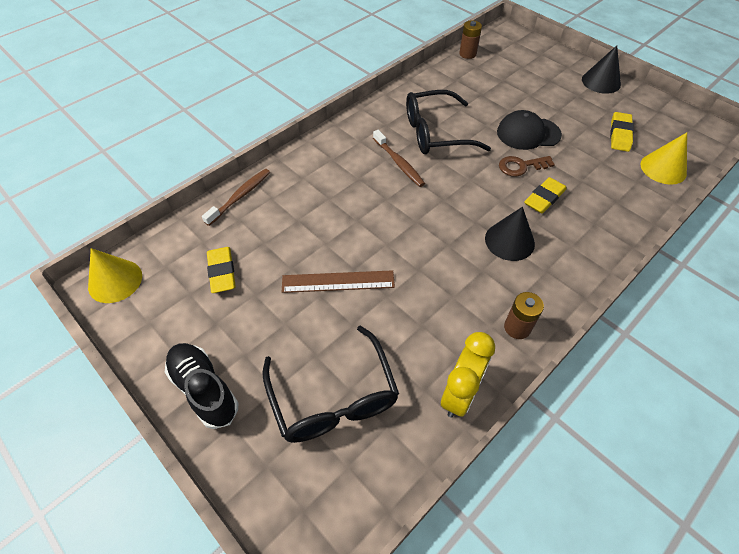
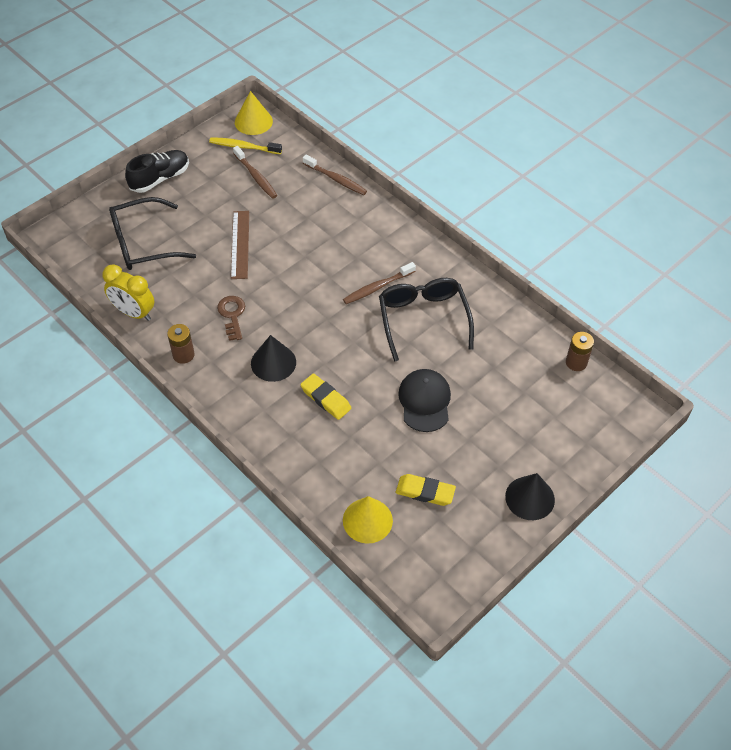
camera: 90 degrees right, 0 degrees up
(162, 289) = (243, 147): none -> yellow toothbrush
(222, 272) = (256, 177): yellow eraser -> brown toothbrush
(521, 166) = (372, 387): brown key -> brown key (232, 315)

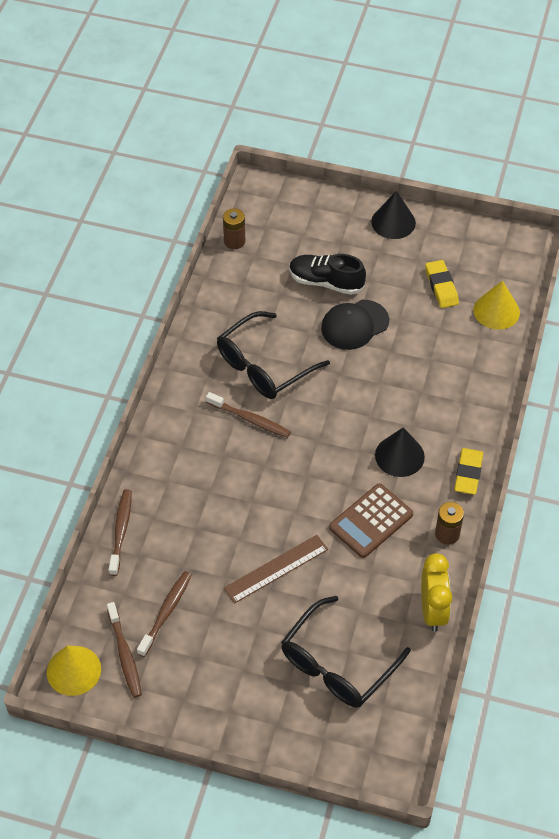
camera: 120 degrees left, 0 degrees up
(144, 243) = (338, 663): black glasses -> black glasses turned 90 degrees clockwise
(160, 178) = (232, 713): black shoe -> black shoe (326, 282)
(232, 315) = (371, 521): brown key -> brown calculator
(243, 147) = (125, 654): yellow toothbrush -> brown toothbrush
(326, 399) = (407, 395): yellow eraser -> yellow eraser (468, 473)

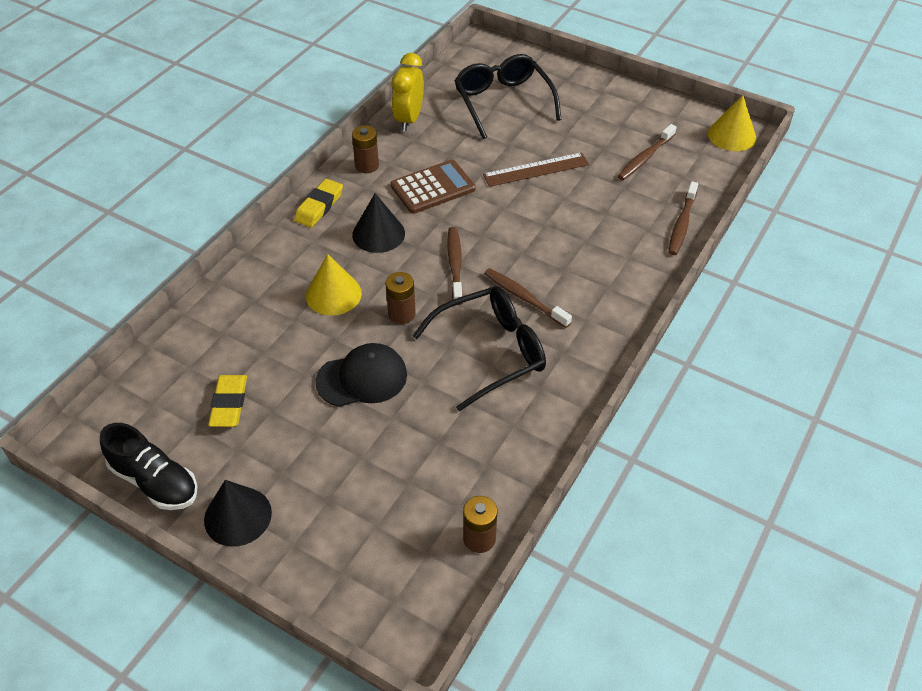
camera: 165 degrees left, 5 degrees down
(125, 654) = (685, 138): brown toothbrush -> brown toothbrush (455, 265)
(326, 282) = (373, 444): black shoe -> black shoe (155, 481)
(338, 663) = (503, 103): black glasses -> black glasses turned 75 degrees counterclockwise
(346, 382) = (401, 314): none -> brown battery
(496, 311) = (182, 358): yellow cone -> yellow cone (333, 294)

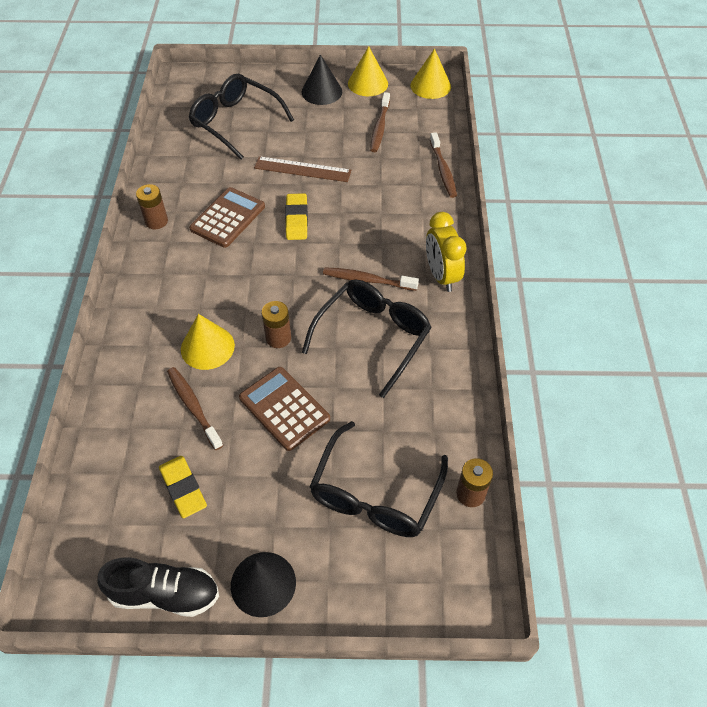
camera: 30 degrees left, 5 degrees up
(319, 206) = (139, 275): yellow eraser -> yellow eraser (296, 219)
(362, 378) = (284, 408): black cap -> brown calculator
(378, 234) = (209, 277): black cone -> black cone (321, 91)
(391, 491) = (376, 492): none -> black glasses
(409, 119) = (165, 166): yellow clock -> yellow clock (441, 276)
(455, 265) = (293, 276): brown toothbrush -> brown toothbrush (193, 407)
(536, 170) = (302, 169): brown ruler -> brown ruler turned 60 degrees clockwise
(664, 110) = (368, 83): none -> yellow cone

